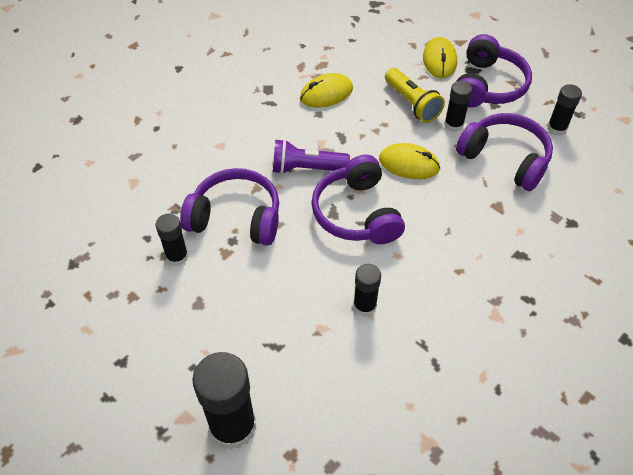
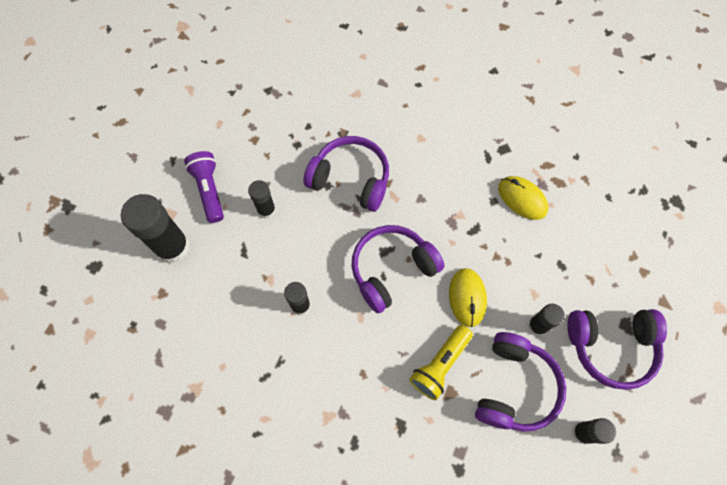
camera: 70 degrees right, 15 degrees up
(177, 256) = (298, 153): black glue stick -> black glue stick (266, 210)
(236, 217) = (350, 179): purple headphones -> purple headphones turned 60 degrees counterclockwise
(306, 168) = (424, 213): purple flashlight -> purple flashlight (209, 190)
(412, 103) = (547, 279): yellow flashlight -> yellow flashlight (440, 365)
(439, 60) = (623, 289): yellow mouse -> none

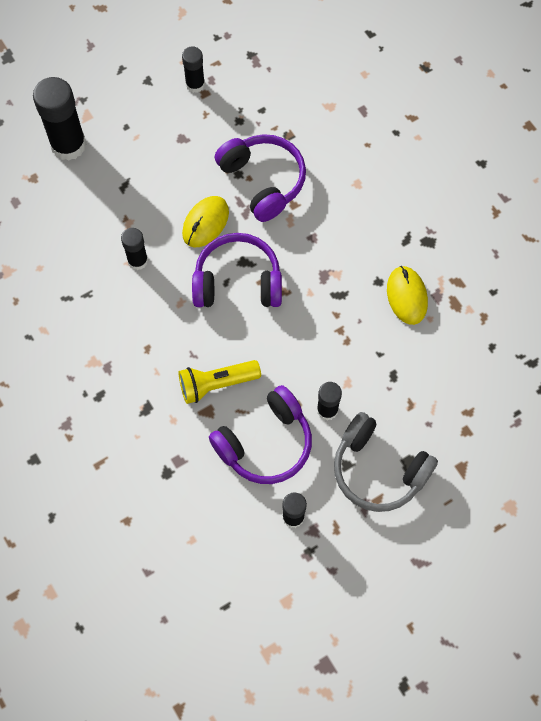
camera: 35 degrees right, 0 degrees up
(209, 190) = (133, 115): purple flashlight -> none
(266, 210) = (169, 162): black glue stick -> black glue stick (195, 84)
(467, 298) = (284, 347): yellow mouse -> yellow mouse (205, 223)
(611, 346) = (378, 470): purple headphones -> grey headphones

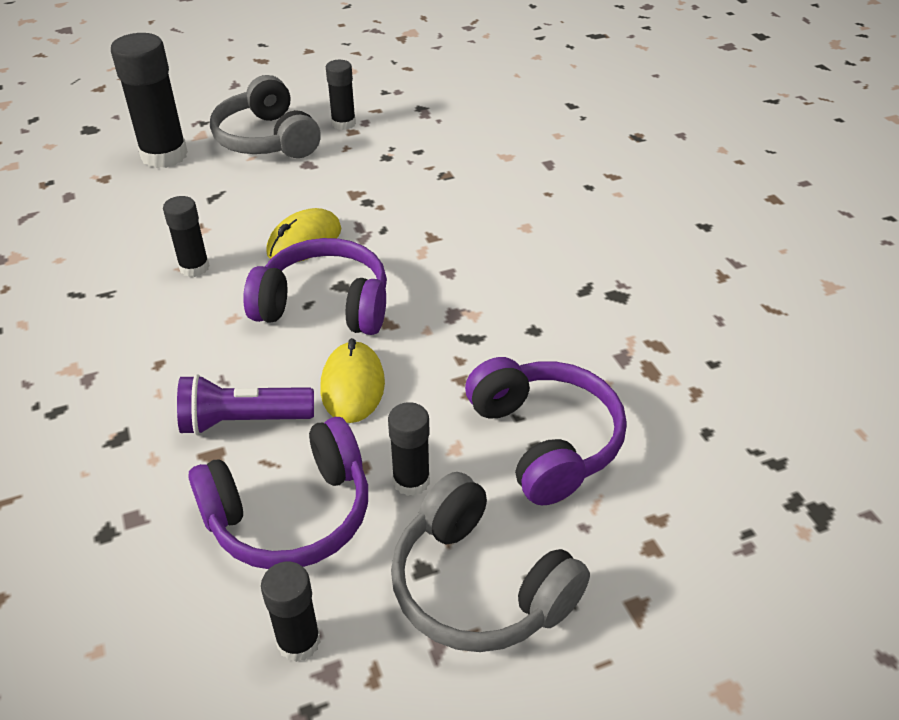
camera: 10 degrees right, 25 degrees down
(141, 113) = (267, 139): none -> grey headphones
(216, 384) = (243, 421): yellow flashlight -> purple flashlight
(263, 181) = (397, 211): purple headphones -> purple headphones (545, 441)
(406, 296) = (574, 352): yellow mouse -> yellow mouse (352, 386)

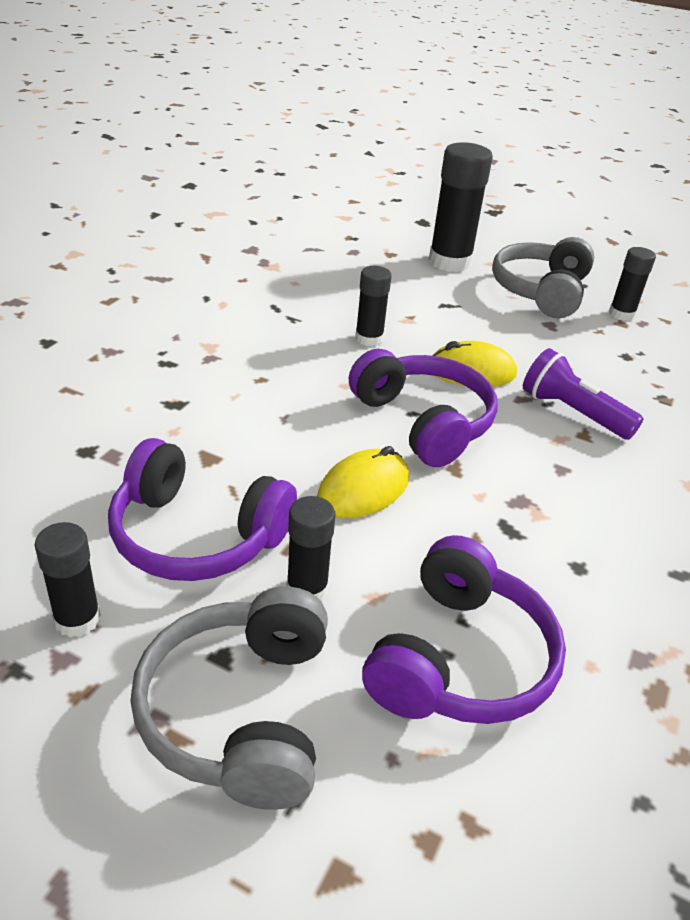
camera: 45 degrees right, 5 degrees down
(243, 421) = (257, 452): purple flashlight -> purple flashlight (573, 412)

